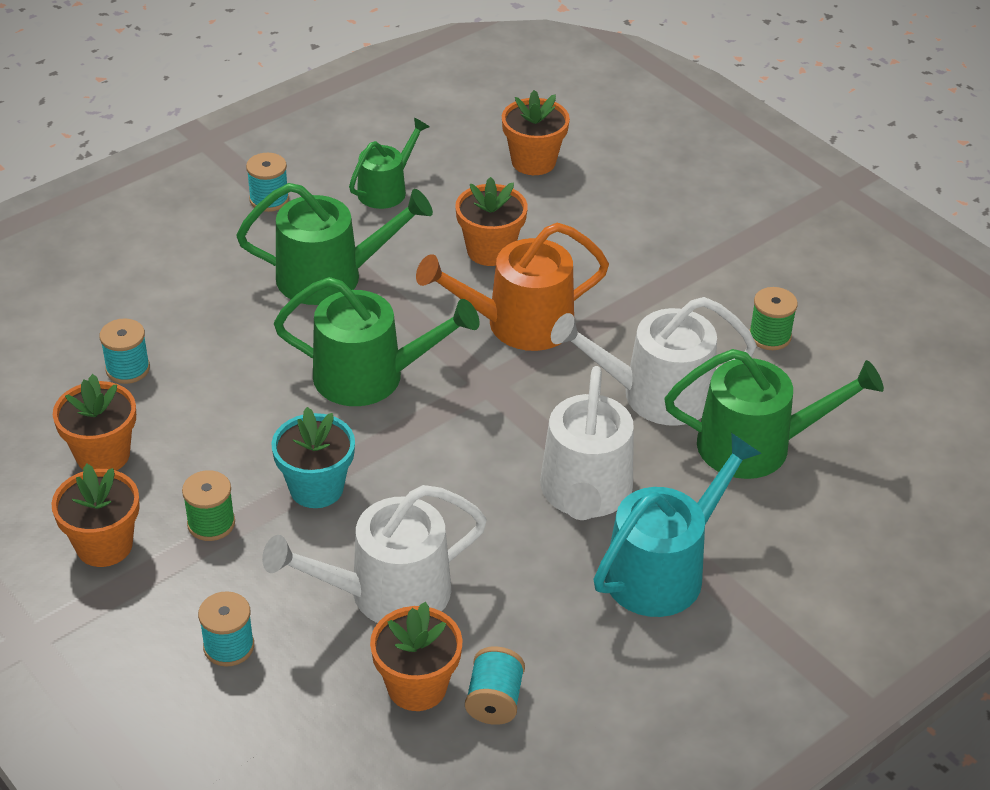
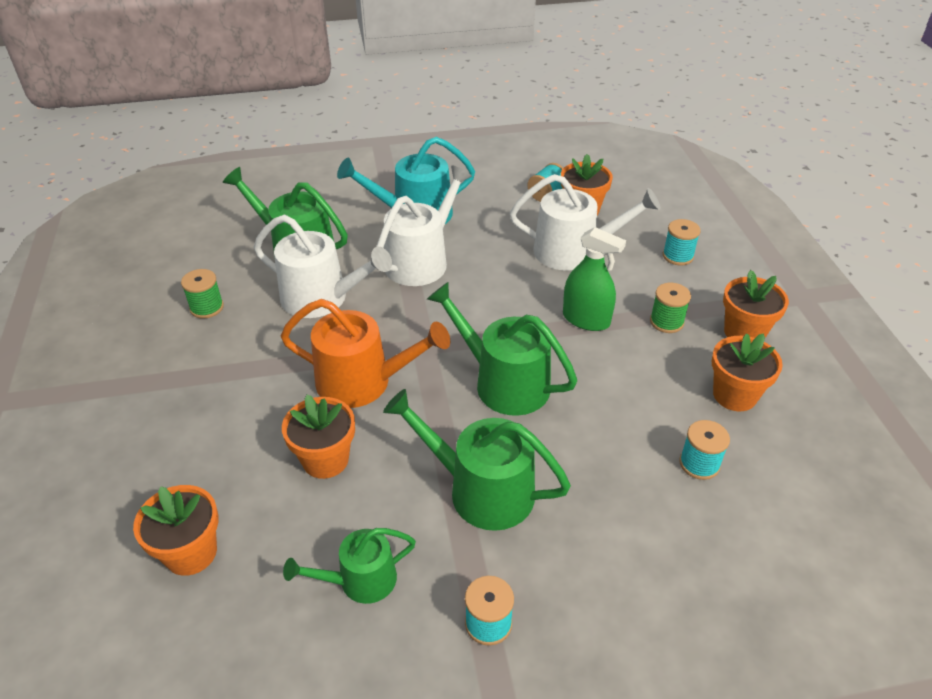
camera: 150 degrees left, 0 degrees up
(316, 488) = (586, 319): turquoise flower pot -> green spray bottle

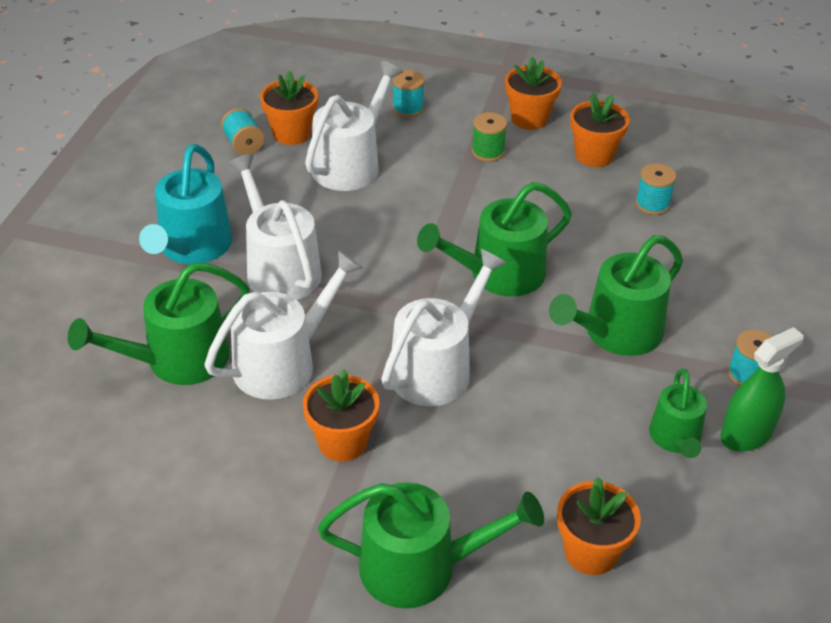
camera: 65 degrees left, 0 degrees up
(142, 444) = (419, 567): none -> green watering can
(207, 307) = (222, 466): green spool -> none
(325, 460) = (525, 424): orange flower pot -> orange flower pot (342, 442)
(362, 382) = (436, 368): orange watering can -> white watering can
(586, 319) = (452, 195): green spray bottle -> green spray bottle (746, 434)

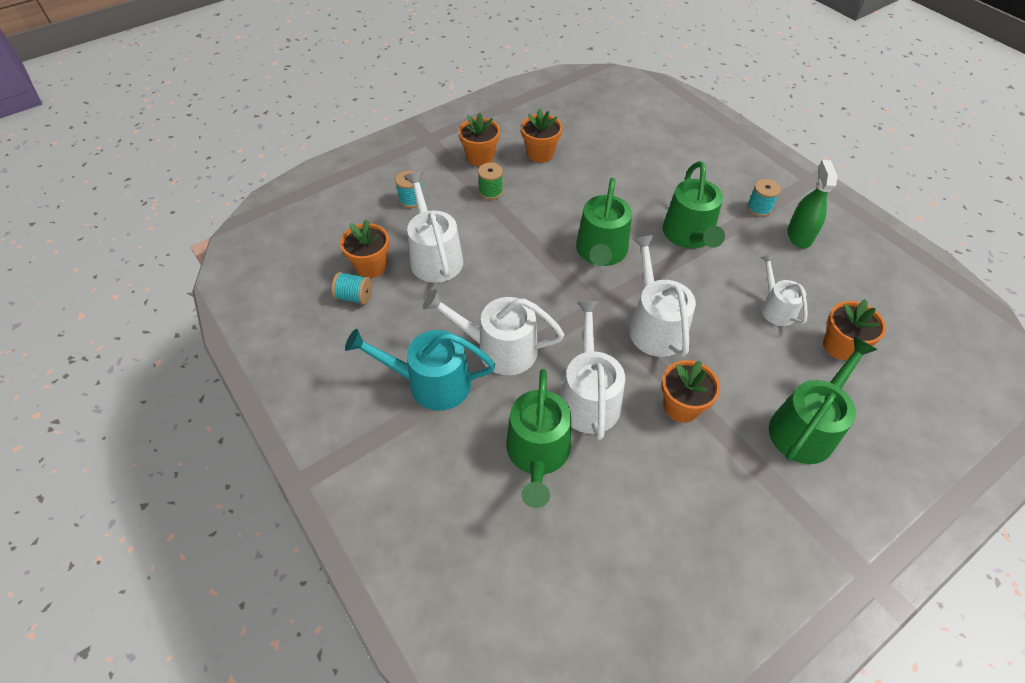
camera: 50 degrees left, 10 degrees up
(192, 247) = (431, 383): turquoise watering can -> turquoise watering can turned 135 degrees clockwise
(586, 463) = (776, 308): none -> white watering can
(652, 204) = (603, 159): turquoise spool -> none
(675, 438) = (783, 262): green watering can -> none

